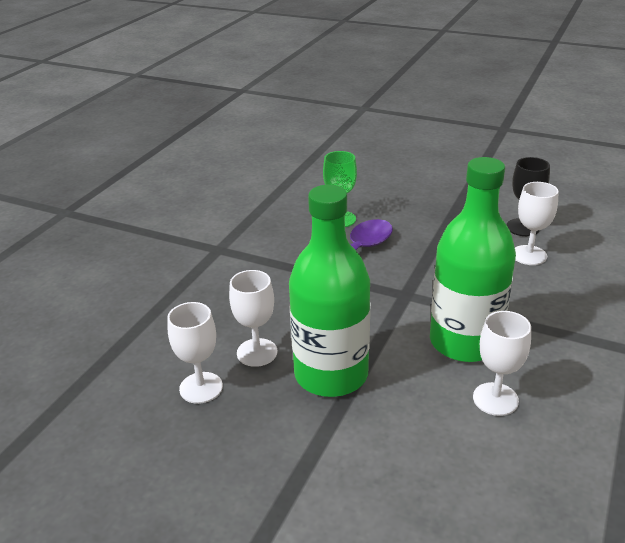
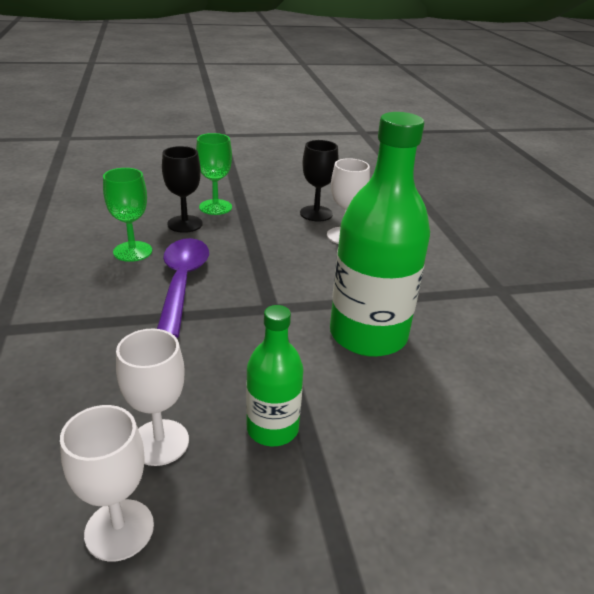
camera: 40 degrees left, 0 degrees up
(331, 374) = (272, 428): green bottle -> green bottle, size x0.54
(397, 207) = (185, 224): none -> black goblet
(435, 199) = (215, 207): none -> green goblet
(495, 399) = (445, 380): white goblet -> none

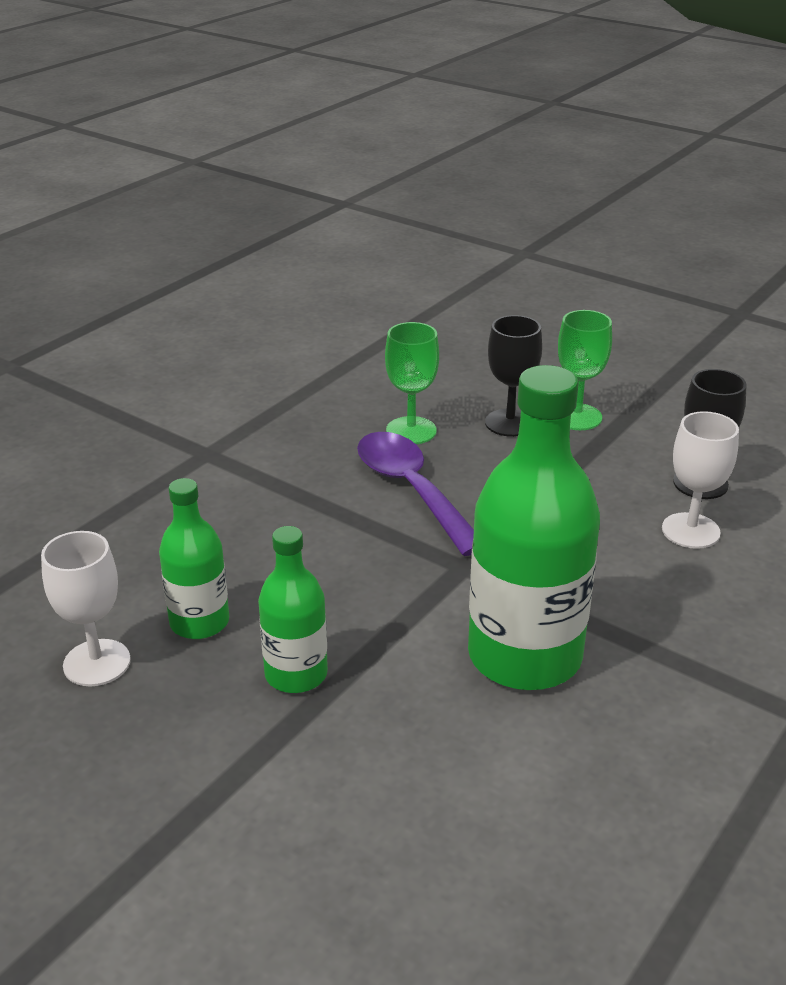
camera: 50 degrees right, 0 degrees up
(160, 442) = (199, 622): white goblet -> green bottle
(182, 283) = (412, 490): purple spoon -> purple spoon turned 75 degrees counterclockwise

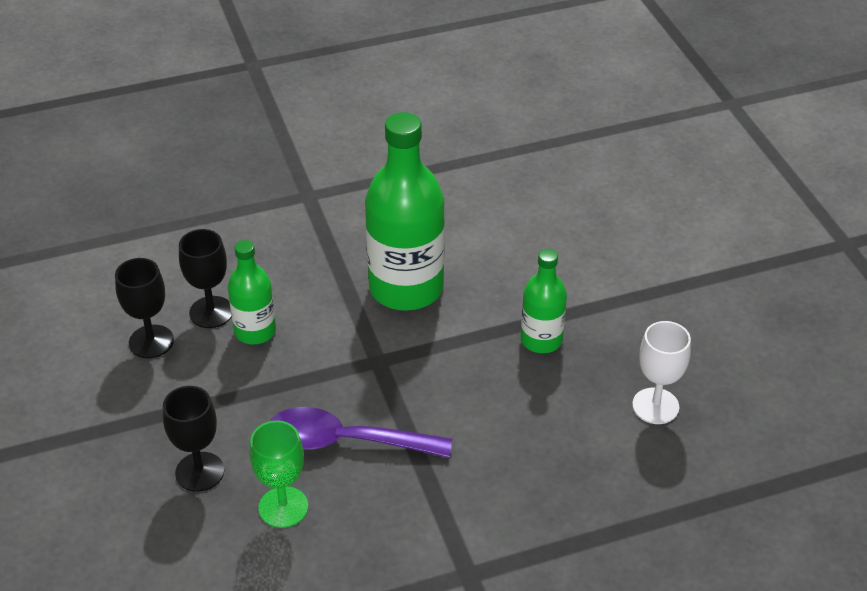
camera: 145 degrees left, 10 degrees up
(199, 622) = (576, 404): green bottle -> green bottle (255, 331)
(412, 490) = (346, 441): purple spoon -> purple spoon turned 90 degrees clockwise
(577, 417) = (143, 449): green goblet -> none
(690, 531) = (211, 312): white goblet -> black goblet

